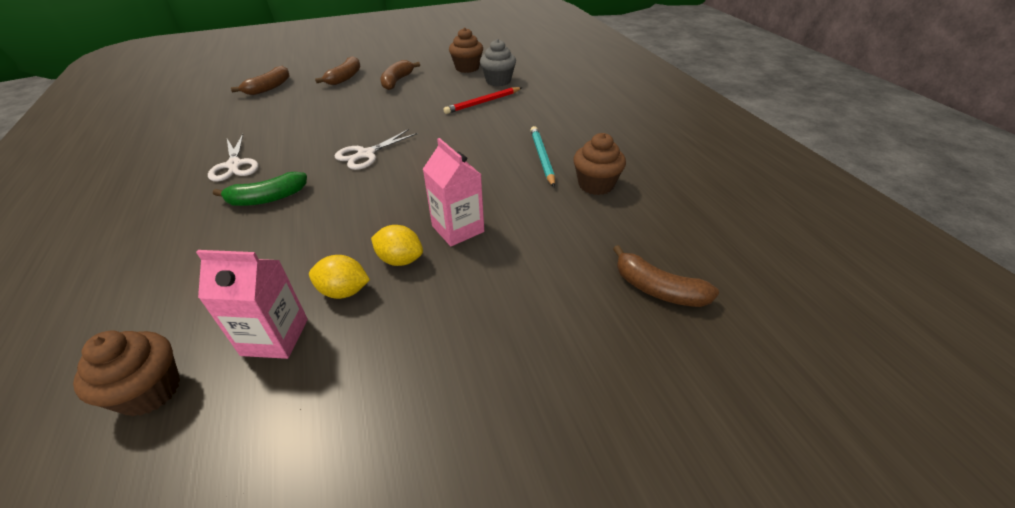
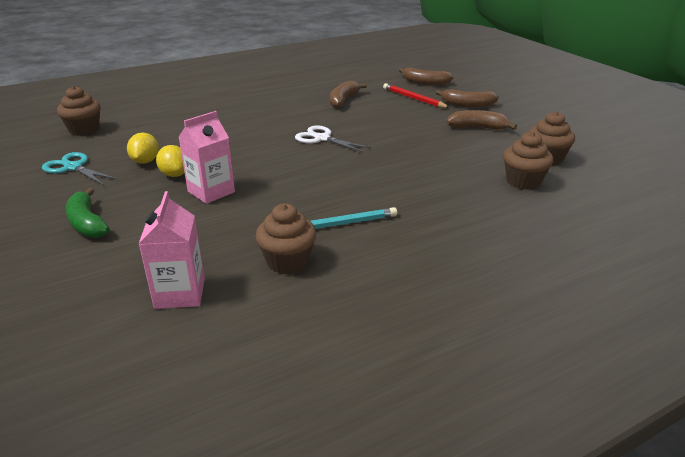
camera: 80 degrees right, 10 degrees down
(234, 165) = (295, 99): white scissors -> none
(267, 198) = (252, 118): green banana -> green banana (87, 223)
(275, 337) = (111, 150): pink carton -> pink carton (180, 293)
(318, 377) = (73, 167): none -> turquoise scissors
(400, 260) = (175, 174): yellow lemon -> yellow lemon turned 45 degrees counterclockwise
(483, 102) = (455, 178): red pencil -> red pencil (413, 98)
(498, 81) = (523, 181): grey cupcake -> brown cupcake
(657, 289) = (108, 300): brown banana -> brown banana (343, 100)

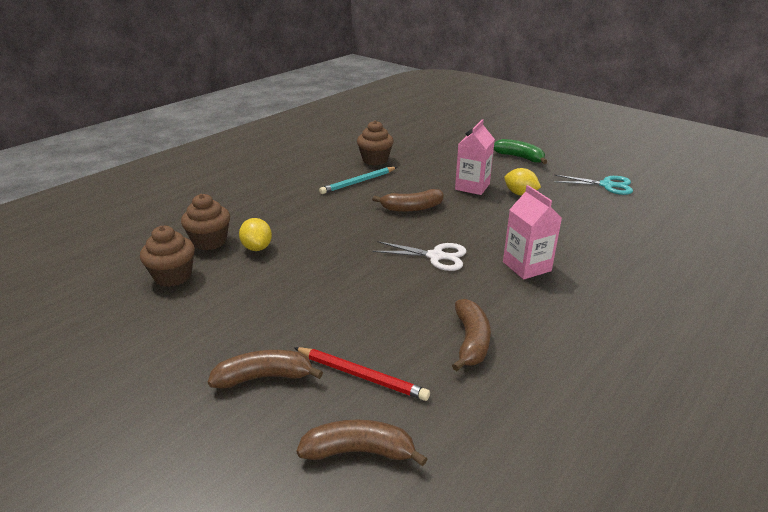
camera: 160 degrees right, 0 degrees up
(84, 130) = (684, 219): brown cupcake -> none
(145, 161) = (563, 200): yellow lemon -> yellow lemon (257, 247)
(180, 293) = (417, 141): pink carton -> pink carton (526, 266)
(478, 128) = (249, 316): brown banana -> brown banana (411, 208)

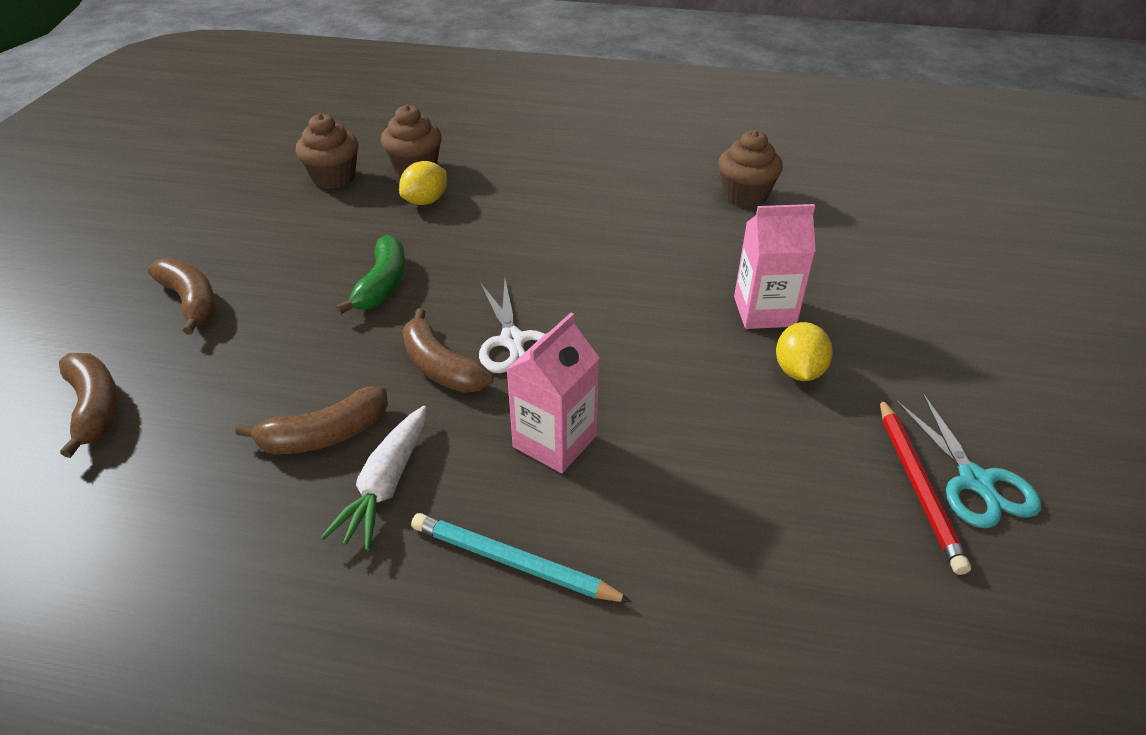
camera: 60 degrees right, 10 degrees up
(358, 182) = (659, 207): turquoise pencil -> turquoise pencil (513, 562)
(361, 375) = (218, 366): red pencil -> red pencil (917, 485)
(411, 208) = (630, 276): brown banana -> brown banana (441, 367)
(519, 157) = (951, 332): green banana -> green banana (383, 285)
(529, 328) = (386, 485): none -> white carrot

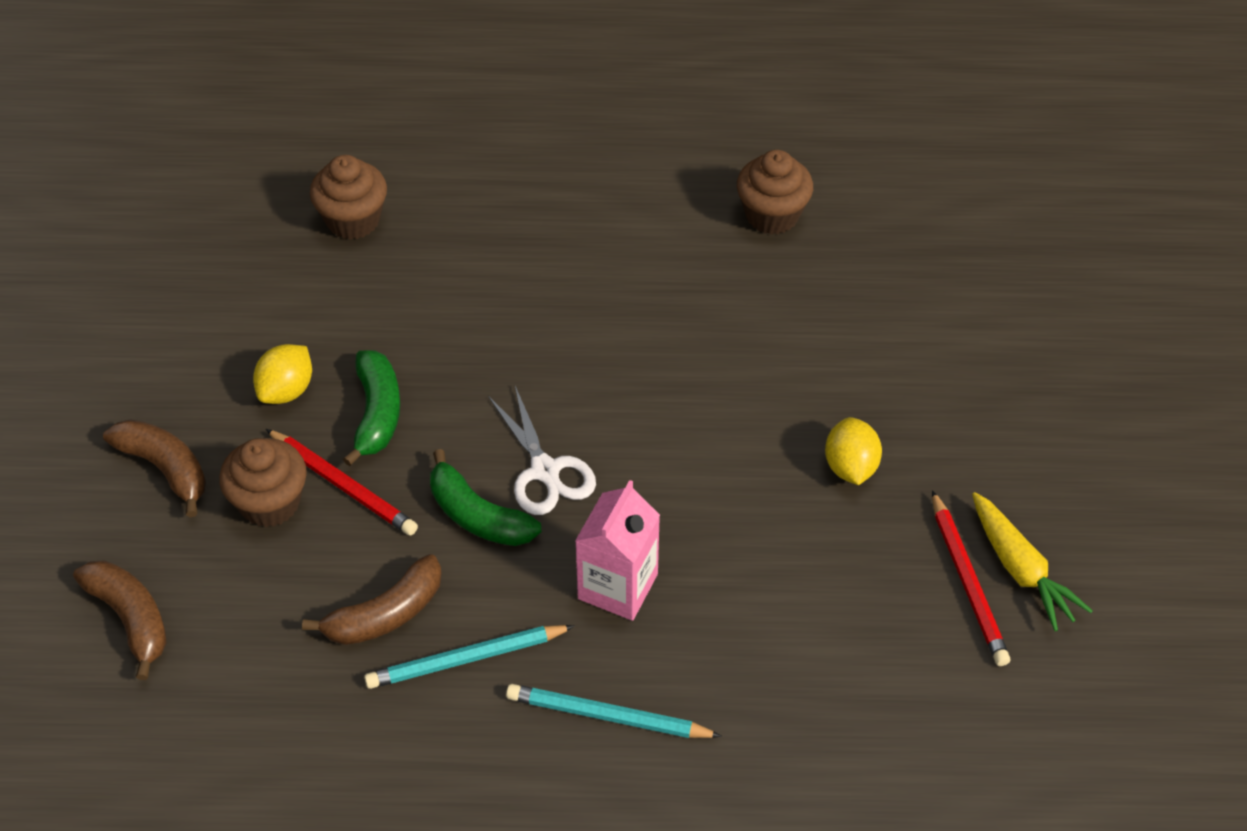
camera: 10 degrees left, 10 degrees up
(332, 330) = (343, 485): none -> red pencil
(334, 178) = (254, 250): brown cupcake -> brown cupcake (270, 503)
(386, 485) = (466, 659): white carrot -> turquoise pencil
(426, 201) = (384, 275): yellow lemon -> yellow lemon (286, 390)
(441, 367) = (478, 515): brown banana -> green banana
(764, 311) = (809, 392): pink carton -> none
(975, 481) = (1020, 569): turquoise scissors -> yellow carrot

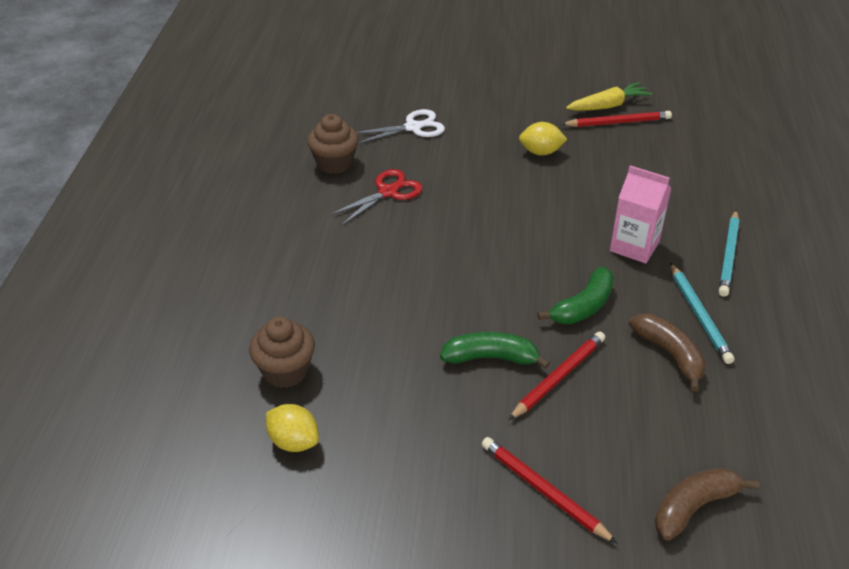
camera: 85 degrees left, 10 degrees down
(165, 469) = (543, 491): brown banana -> red pencil
(270, 503) = (576, 420): brown cupcake -> none
(286, 390) = (464, 412): yellow lemon -> yellow lemon (294, 442)
(545, 470) = (544, 273): white scissors -> white scissors (413, 127)
(711, 281) = (388, 192): none -> red scissors

